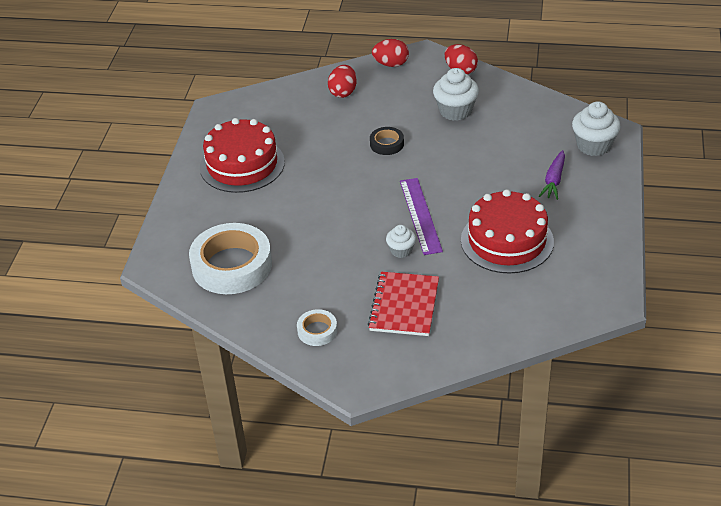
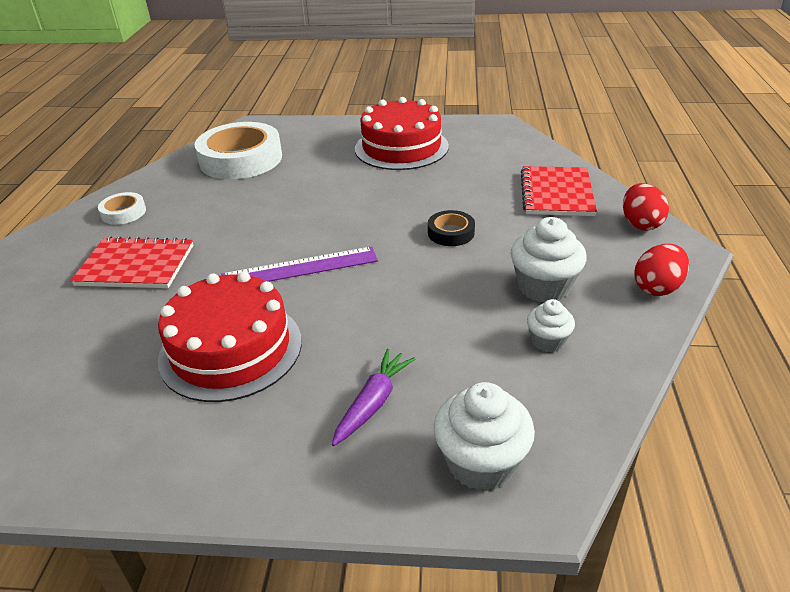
camera: 85 degrees right, 5 degrees down
(343, 92) = (556, 193): red egg -> red notebook
(401, 250) = (235, 257): white cupcake -> white cupcake (548, 341)
(554, 180) = (373, 403): purple carrot -> purple carrot turned 105 degrees clockwise

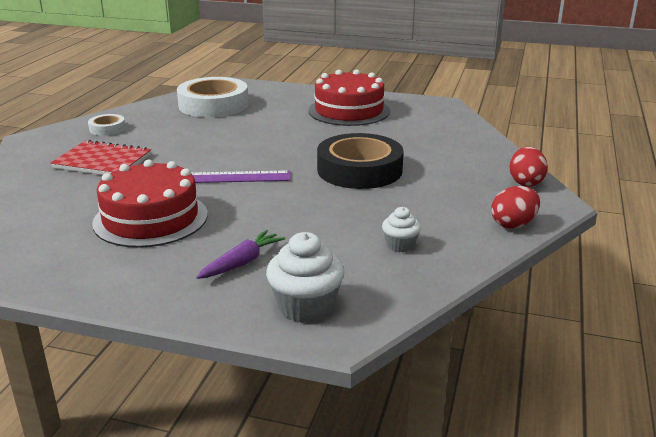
camera: 10 degrees right, 10 degrees down
(451, 233) = (359, 170): black tape -> black tape, size x2.14
(544, 287) = (417, 212): white cupcake -> none
(556, 193) = (464, 154): red notebook -> none

